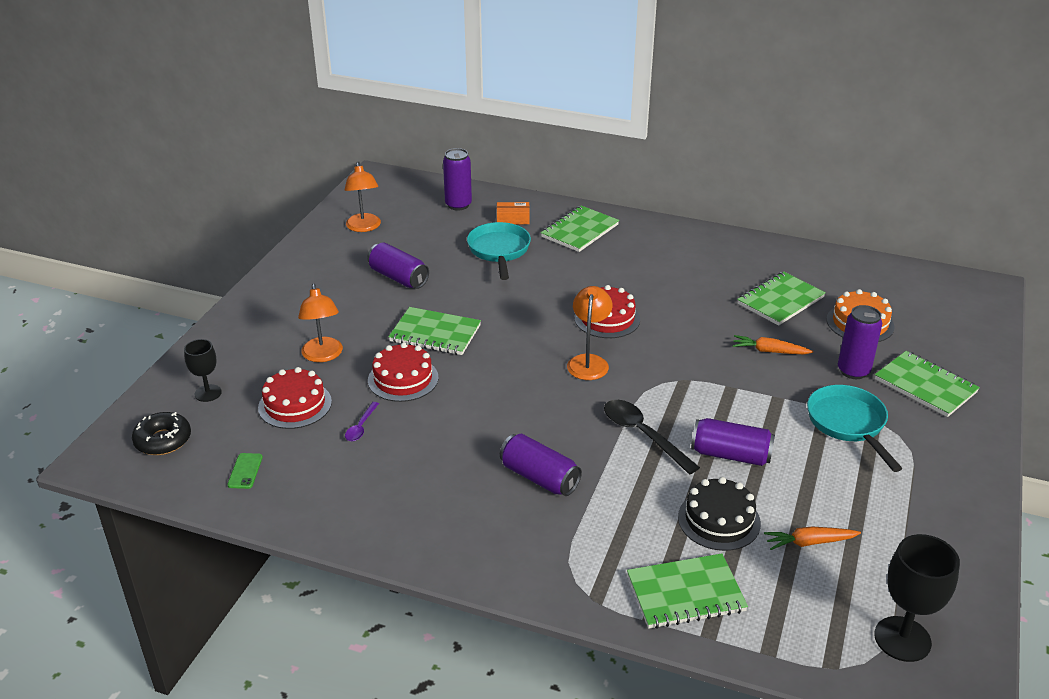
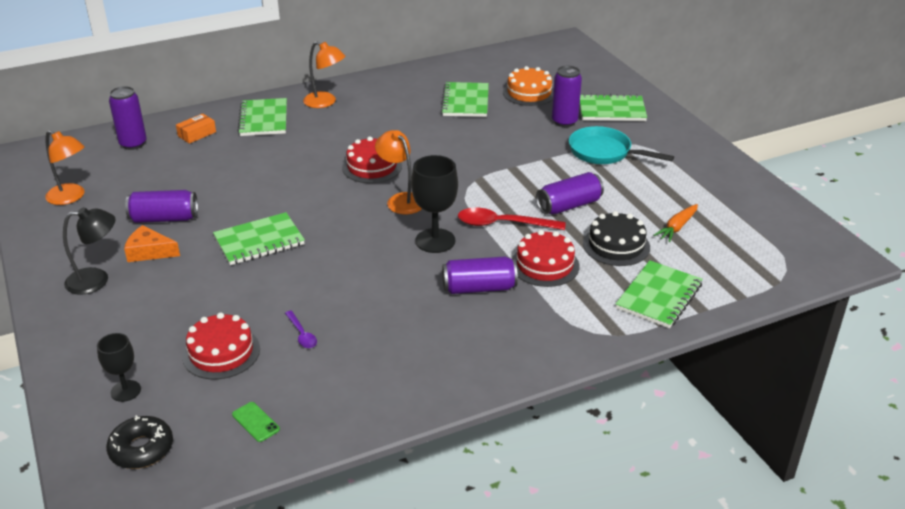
camera: 45 degrees left, 0 degrees up
(297, 300) = (96, 280): none -> black lamp
(323, 356) = (188, 306): orange lamp -> orange lamp (325, 102)
(355, 298) = (149, 251): none -> orange cheese
(403, 379) = (283, 284): red cake -> red cake (545, 265)
(499, 251) = (221, 161): turquoise pan -> none
(643, 435) = (503, 224): black spoon -> red spoon
(769, 351) = (503, 134): orange carrot -> none
(902, 639) = (785, 247): black goblet -> black goblet (435, 241)

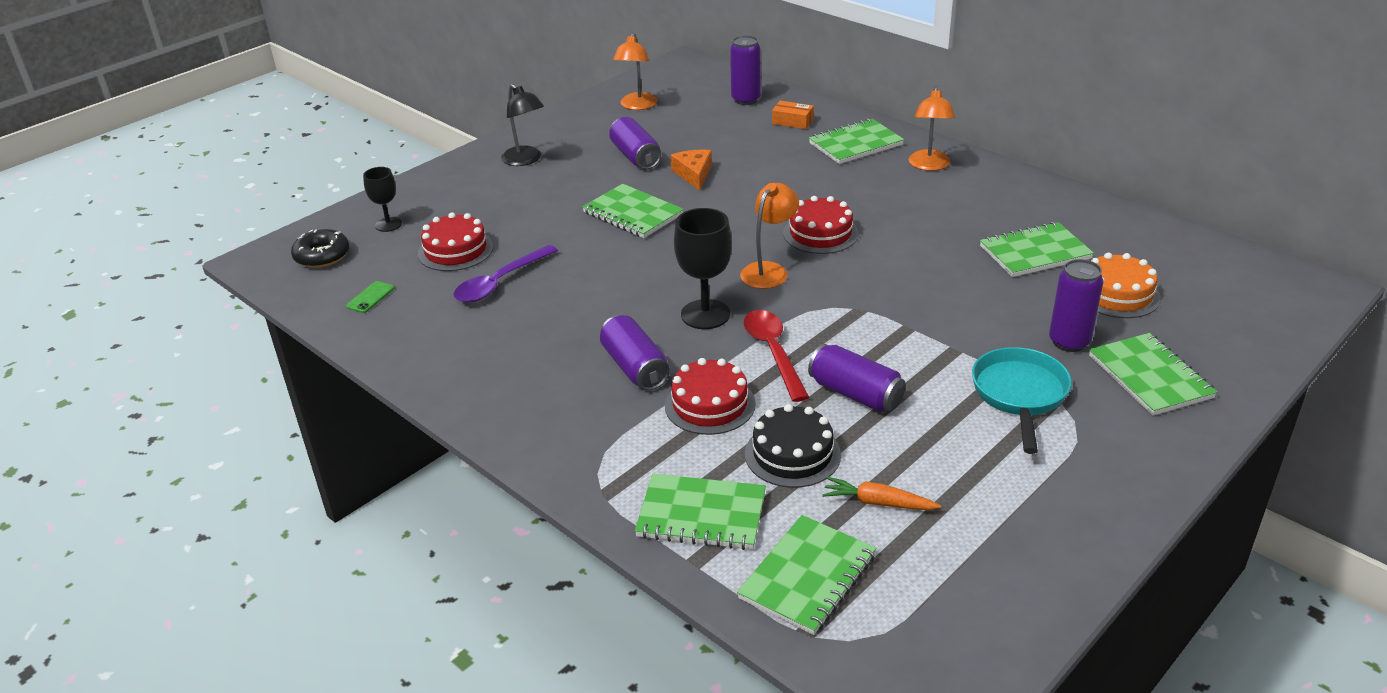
camera: 70 degrees right, 0 degrees up
(149, 251) = (580, 168): orange cheese -> orange cheese (694, 174)
(302, 334) = (500, 282): purple spoon -> purple spoon, size x1.89
(731, 270) = (807, 577): none -> green notebook

